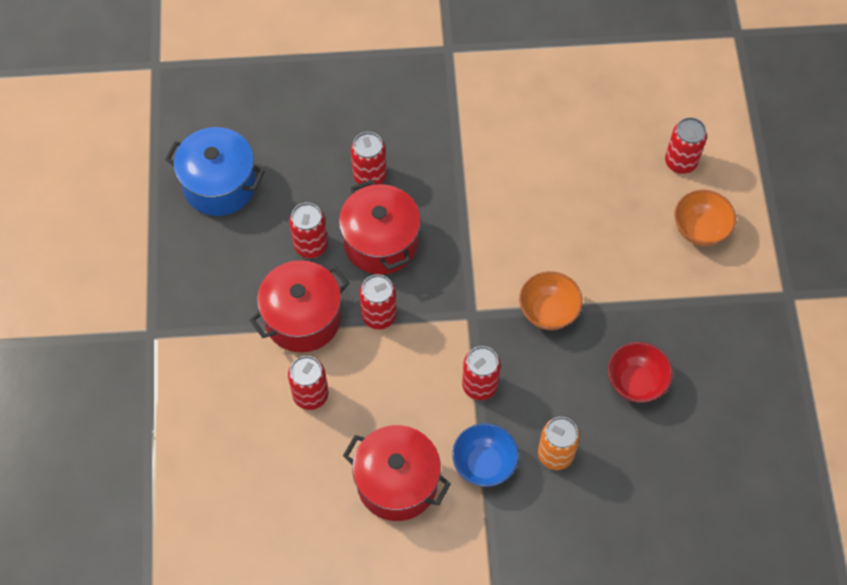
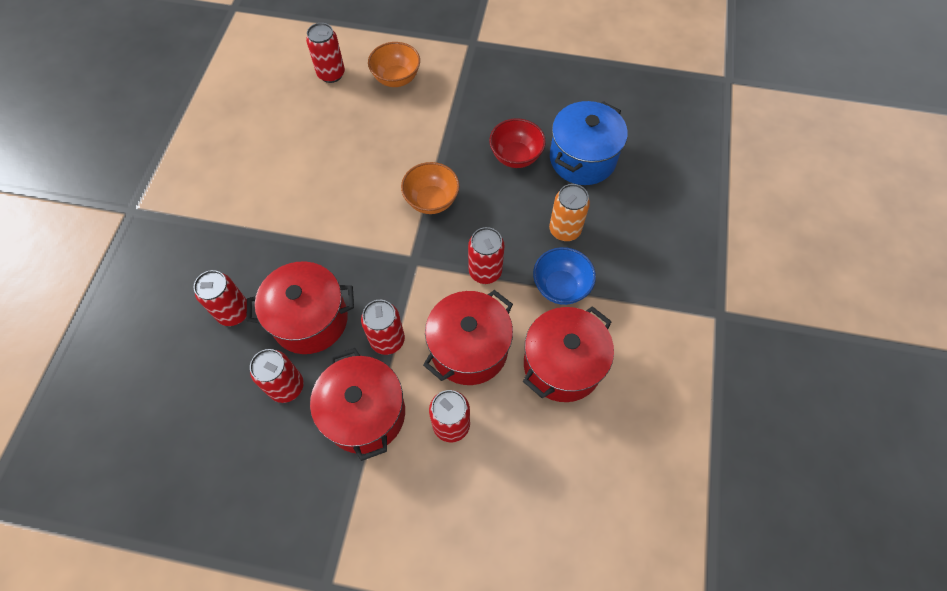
camera: 75 degrees left, 0 degrees up
(219, 185) = (173, 467): blue pot -> blue pot (582, 159)
(390, 391) = (469, 349): none -> red pot

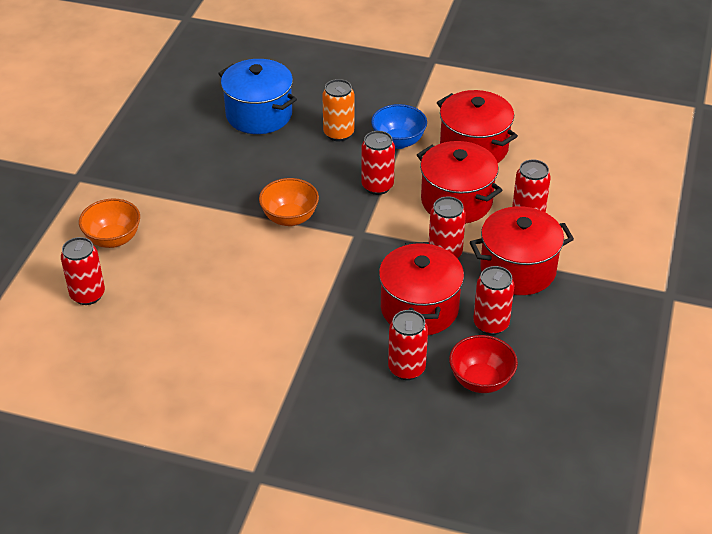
camera: 85 degrees left, 20 degrees down
(515, 156) = (246, 157): red bowl -> red bowl (481, 380)

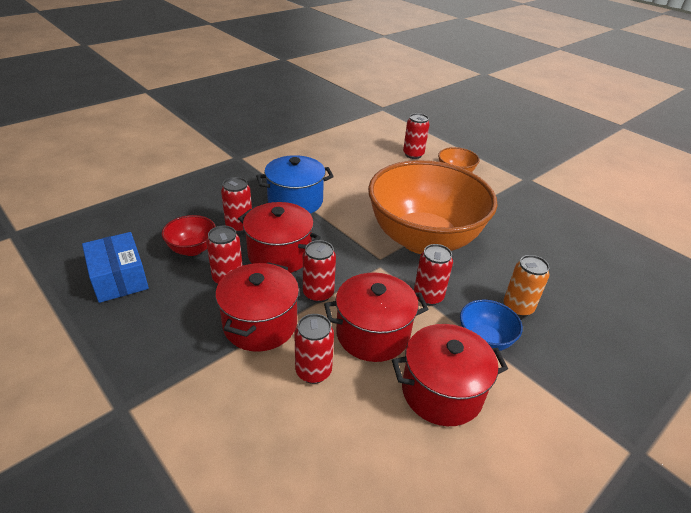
camera: 120 degrees right, 5 degrees down
(259, 114) = (569, 275): blue pot -> blue pot (295, 201)
(289, 218) = (423, 239): orange bowl -> orange bowl, size x2.48
(575, 404) = (119, 278): none -> blue box

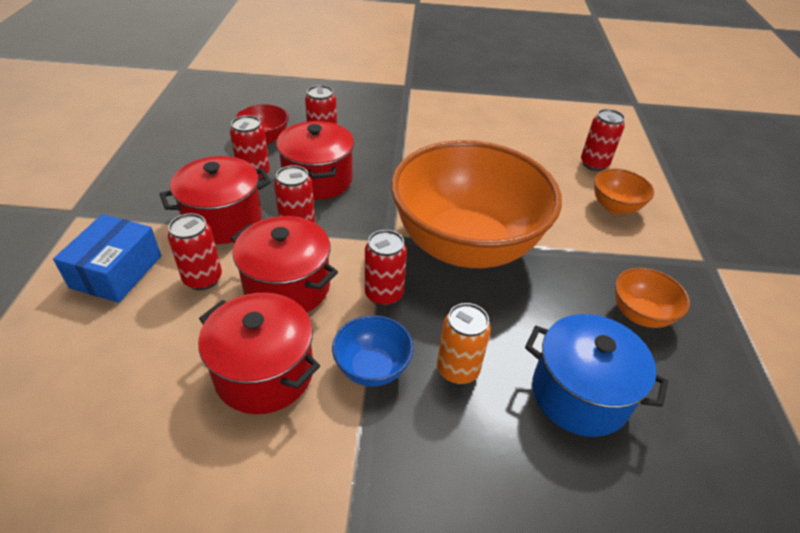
camera: 45 degrees right, 5 degrees up
(119, 278) = (193, 131): blue box -> blue box (116, 271)
(295, 201) = (399, 146): blue pot -> blue pot (580, 394)
(539, 222) = (640, 314): none -> orange bowl

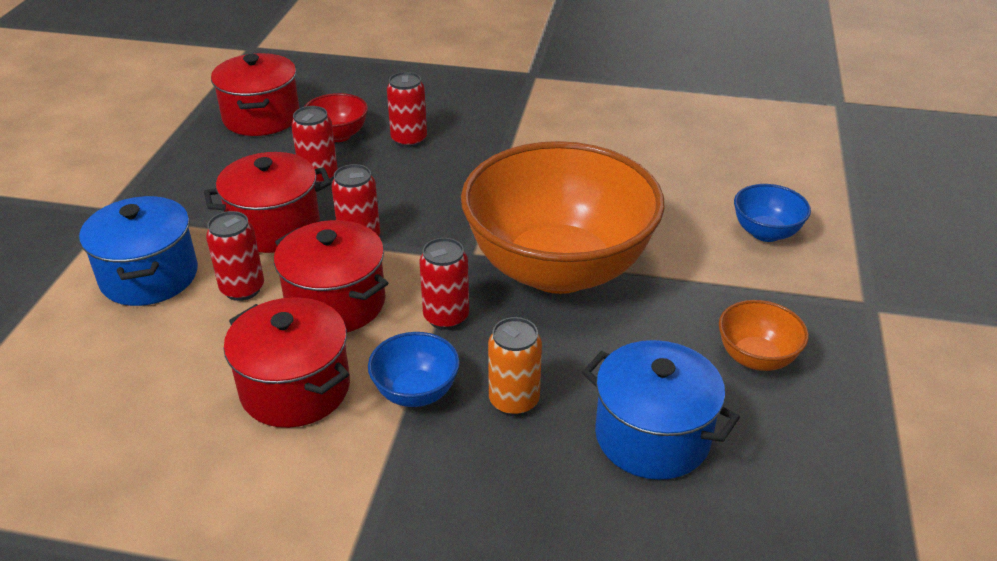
camera: 10 degrees right, 5 degrees down
(116, 271) = (149, 276): blue box -> blue pot
(318, 180) = (394, 185): red pot -> red pot (261, 117)
(594, 164) = (754, 179): red can -> none
(615, 207) = (765, 233): orange bowl -> blue bowl

